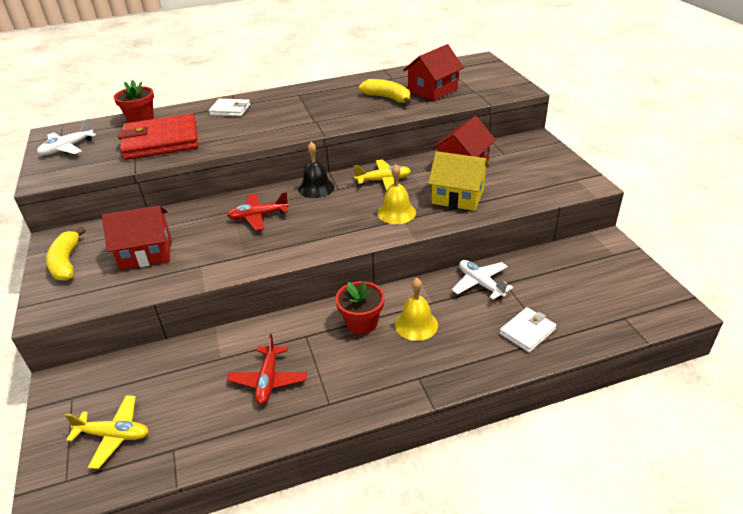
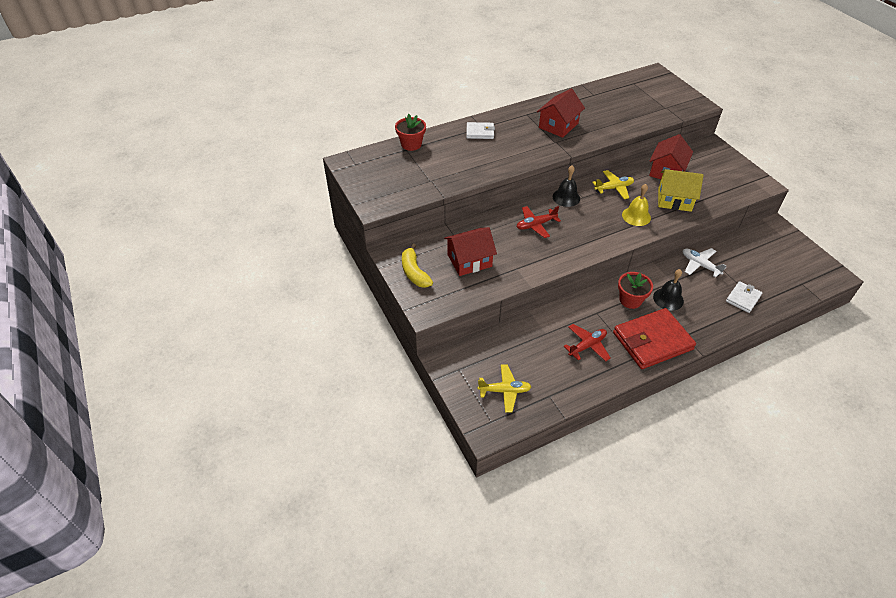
camera: 10 degrees left, 10 degrees up
(67, 148) = (371, 176): white plane -> none
(161, 141) = (444, 166): red wallet -> red wallet (652, 341)
(268, 380) = (587, 346): red plane -> red plane turned 120 degrees counterclockwise
(387, 98) = (600, 116): yellow banana -> none
(416, 324) = (668, 299): yellow bell -> black bell
(432, 90) = (632, 107): red house -> red house (558, 125)

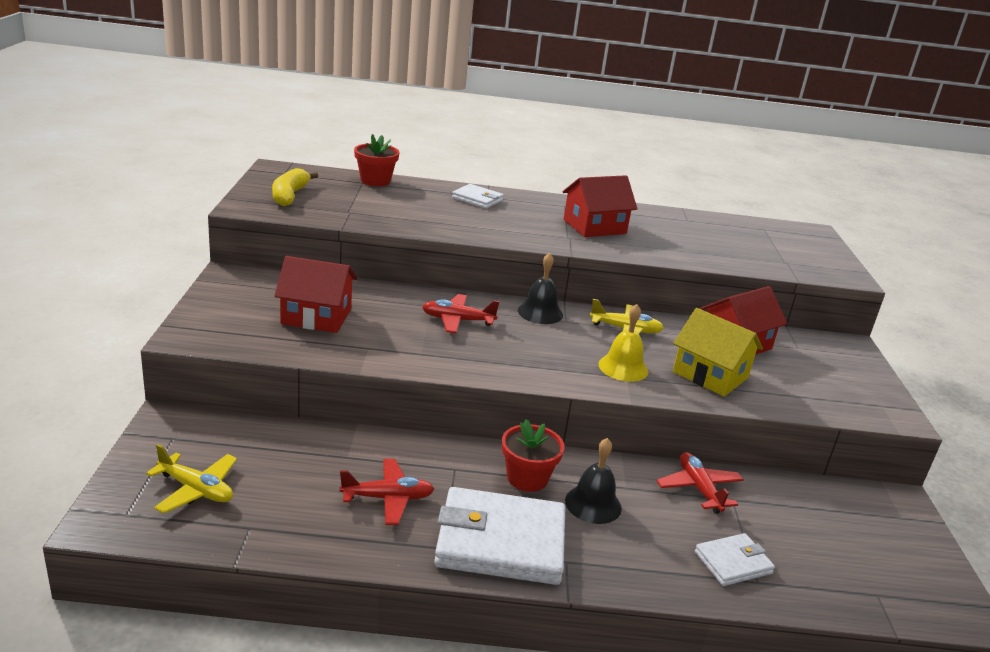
camera: 25 degrees right, 20 degrees down
(414, 272) = (231, 299): yellow banana -> yellow banana (290, 195)
(652, 341) = (500, 542): red wallet -> white wallet
(700, 265) = (699, 489): white plane -> red plane

